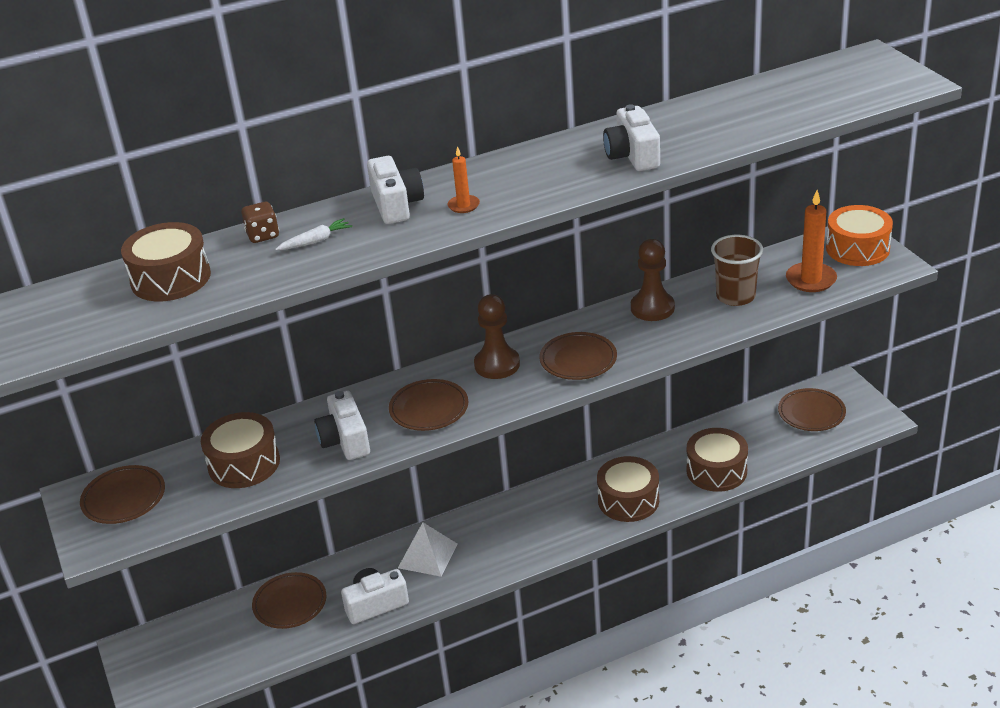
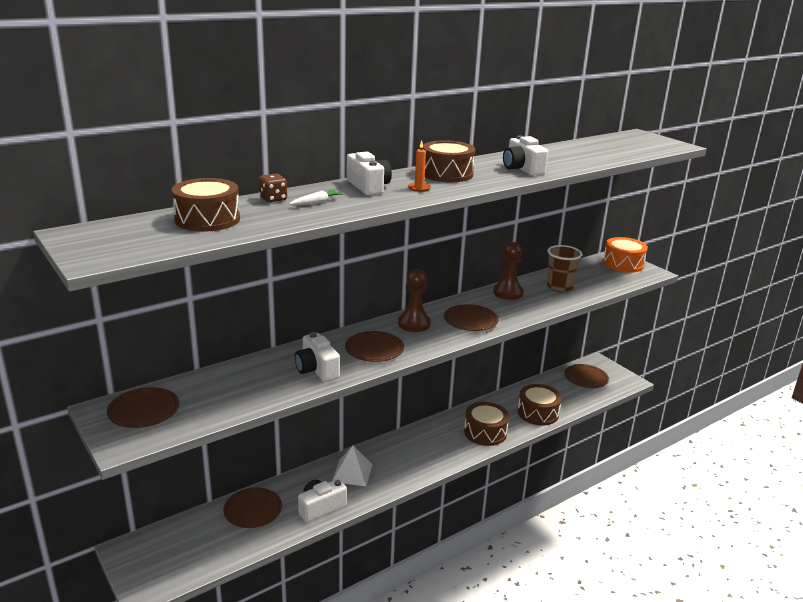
camera: 15 degrees left, 10 degrees down
(244, 463) = (240, 386): brown drum -> brown drum (447, 174)
(811, 280) = (603, 279): orange candle -> none

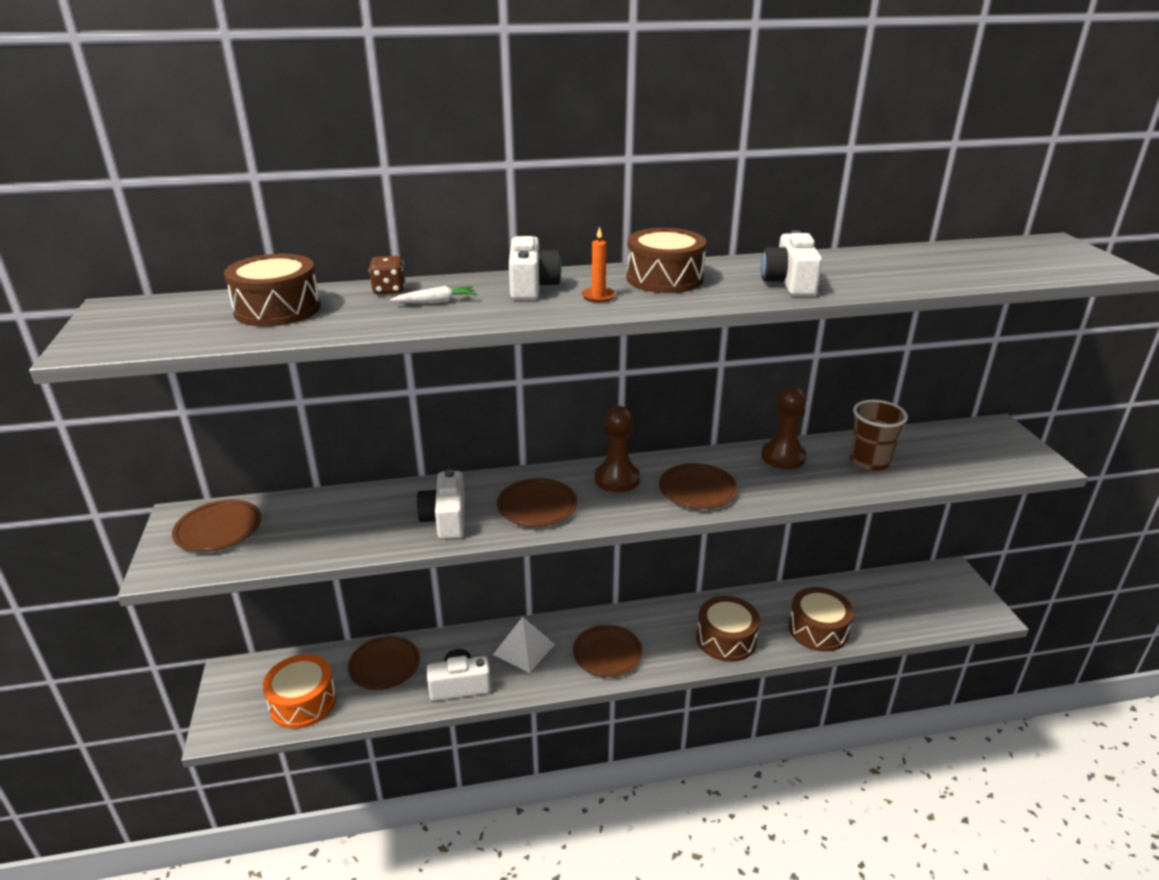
camera: 25 degrees right, 5 degrees up
(585, 378) = (920, 594): brown plate -> brown plate (607, 653)
(623, 264) = (1001, 441): orange drum -> orange drum (303, 702)

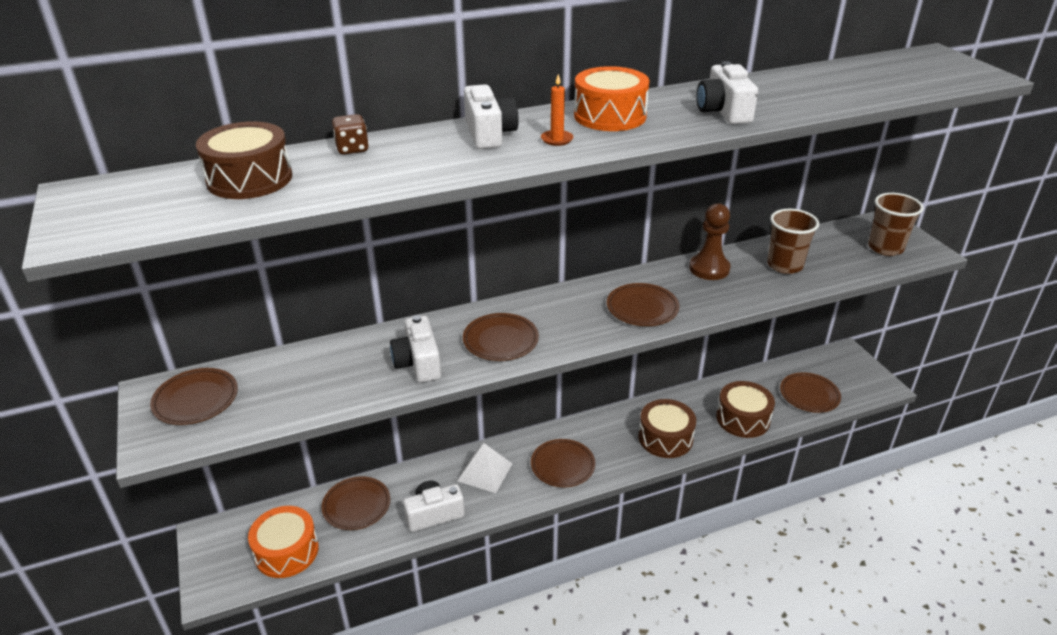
camera: 10 degrees left, 5 degrees up
(435, 302) = (404, 158): white carrot -> none
(617, 479) = (566, 306): brown pawn -> none
(664, 278) = (610, 116): brown drum -> orange drum
(900, 613) = (809, 395): none -> brown plate
(991, 455) = (885, 248): none -> brown cup

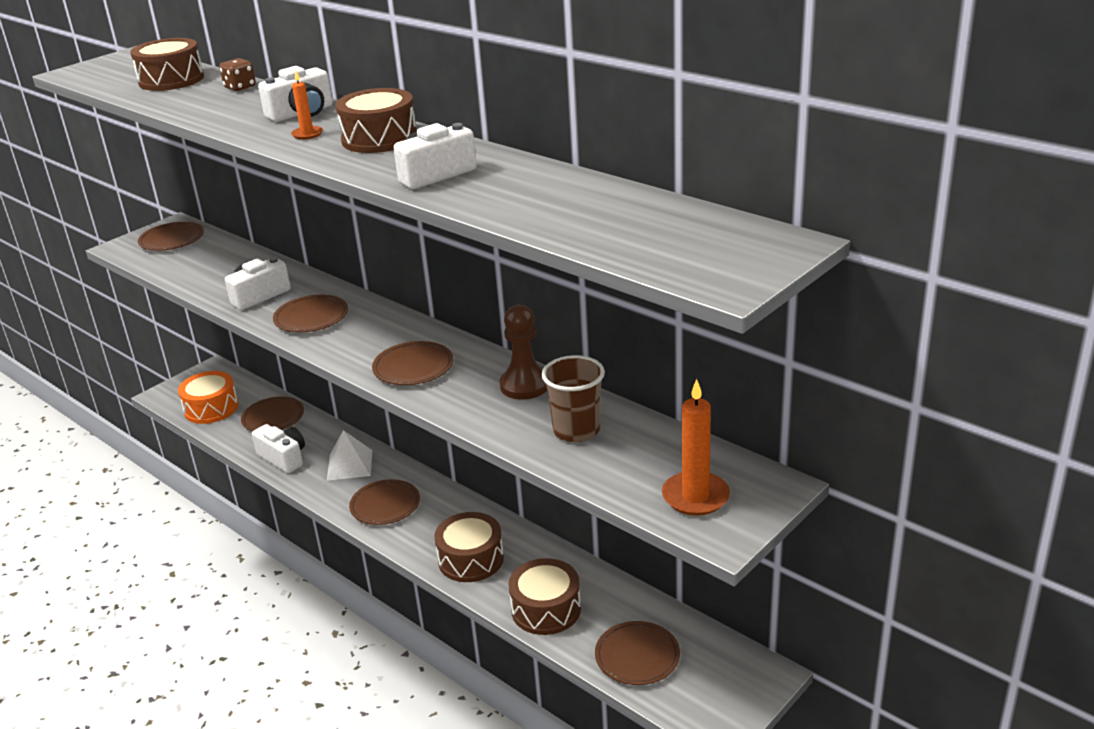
camera: 65 degrees right, 5 degrees down
(610, 116) = (379, 138): orange drum -> brown drum
(885, 248) = (695, 496): brown cup -> orange candle

